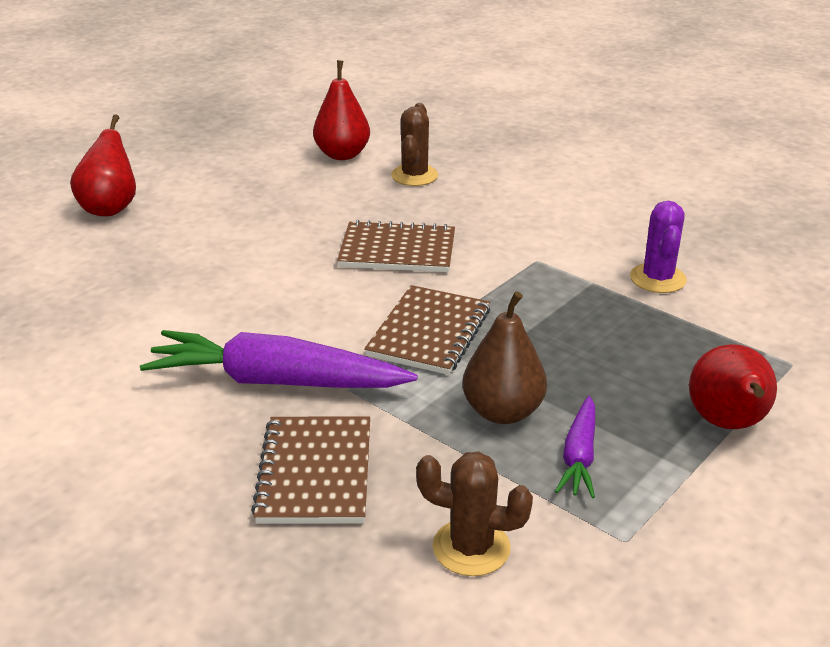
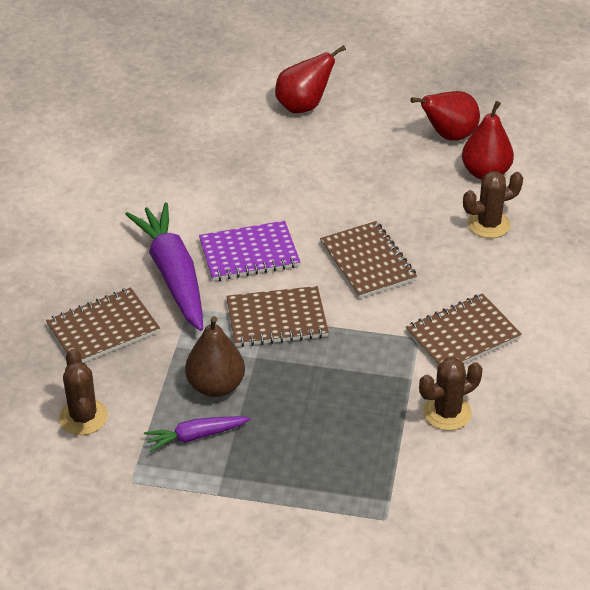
camera: 60 degrees right, 10 degrees up
(302, 316) = (249, 254): none -> purple notebook
(555, 236) = (462, 335): none -> brown notebook
(657, 279) = (447, 412): purple cactus -> brown cactus
(727, 424) = (281, 500): red pear -> red pear (448, 136)

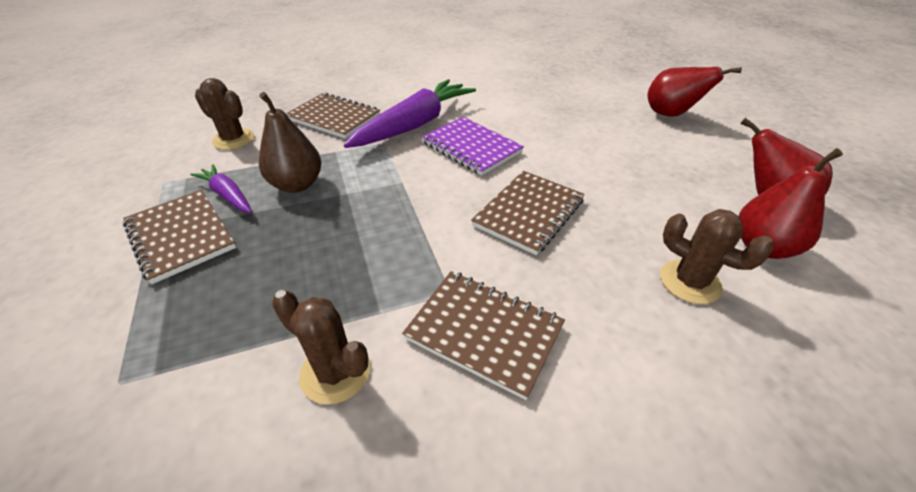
camera: 60 degrees right, 0 degrees up
(83, 417) = (233, 139): brown cactus -> brown cactus turned 75 degrees clockwise
(277, 319) = (403, 187): brown notebook -> brown notebook (180, 236)

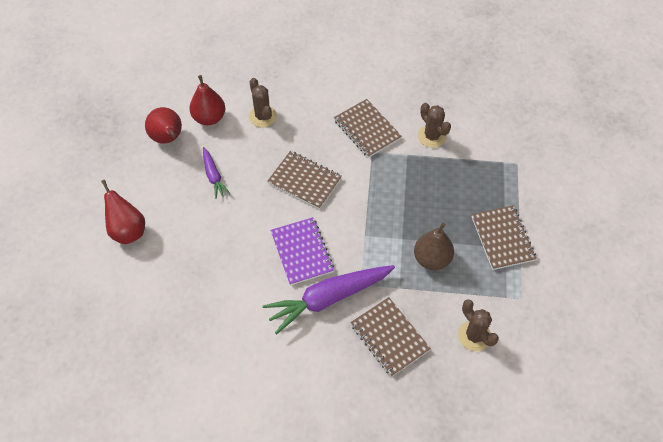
camera: 155 degrees left, 15 degrees up
(228, 195) = (477, 265): purple carrot -> purple carrot (213, 176)
(529, 213) = (304, 181): brown notebook -> brown notebook turned 60 degrees clockwise

